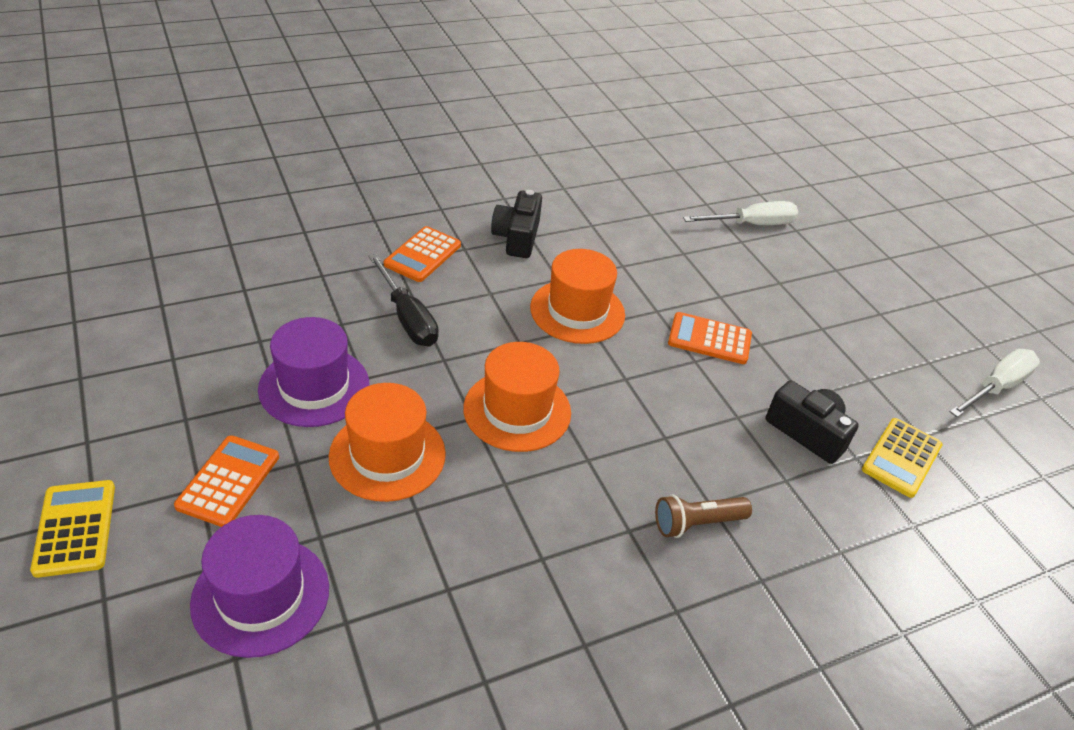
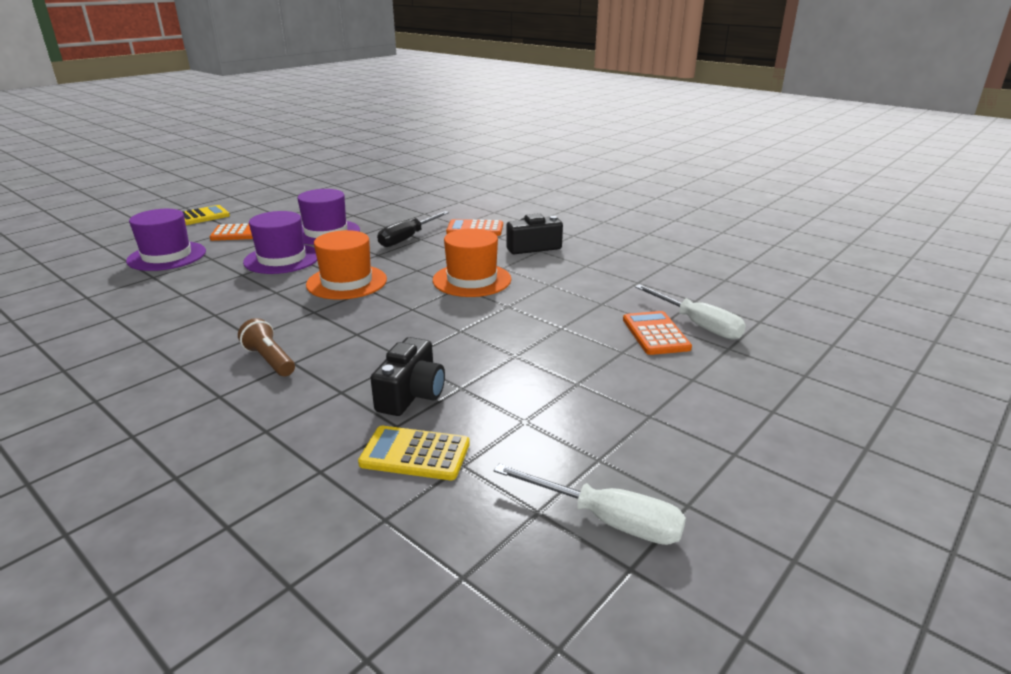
camera: 70 degrees right, 15 degrees down
(387, 455) = (282, 259): orange hat -> purple hat
(709, 339) = (495, 332): orange calculator -> orange calculator (655, 334)

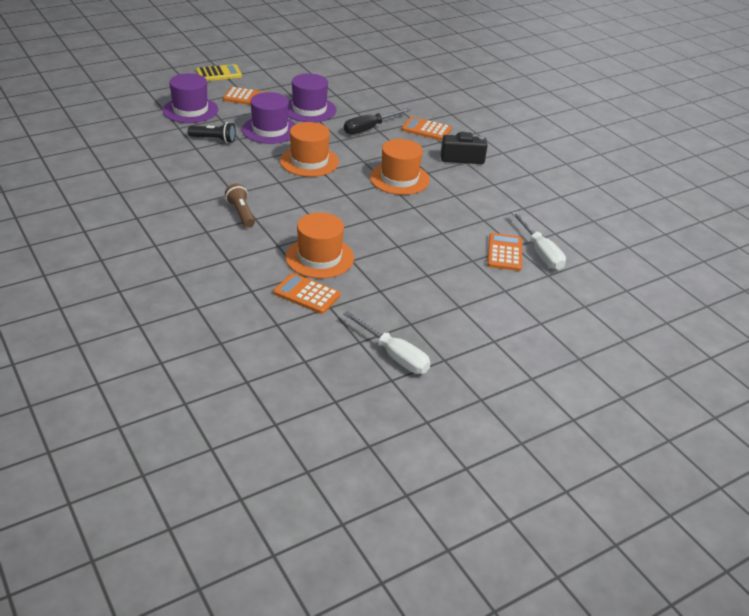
camera: 15 degrees right, 10 degrees up
(207, 281) = (214, 139): none -> black flashlight
(411, 394) = (319, 257): black camera -> orange hat
(415, 454) = (307, 294): yellow calculator -> orange calculator

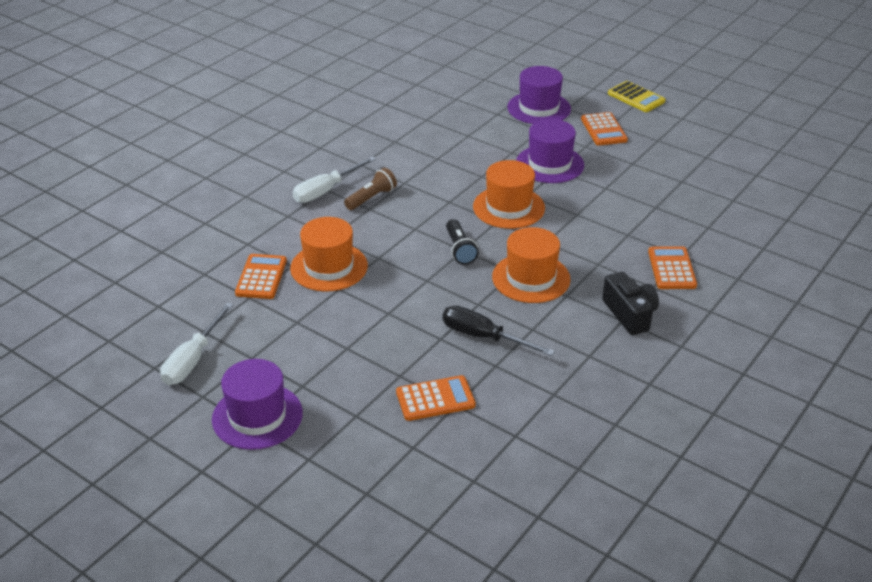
camera: 70 degrees right, 0 degrees up
(214, 139) = (494, 139): black flashlight -> black flashlight (459, 249)
(309, 110) = (623, 174): purple hat -> purple hat (257, 416)
(369, 128) = (625, 226): black screwdriver -> black screwdriver (483, 337)
(540, 252) = (458, 430): white screwdriver -> white screwdriver (326, 190)

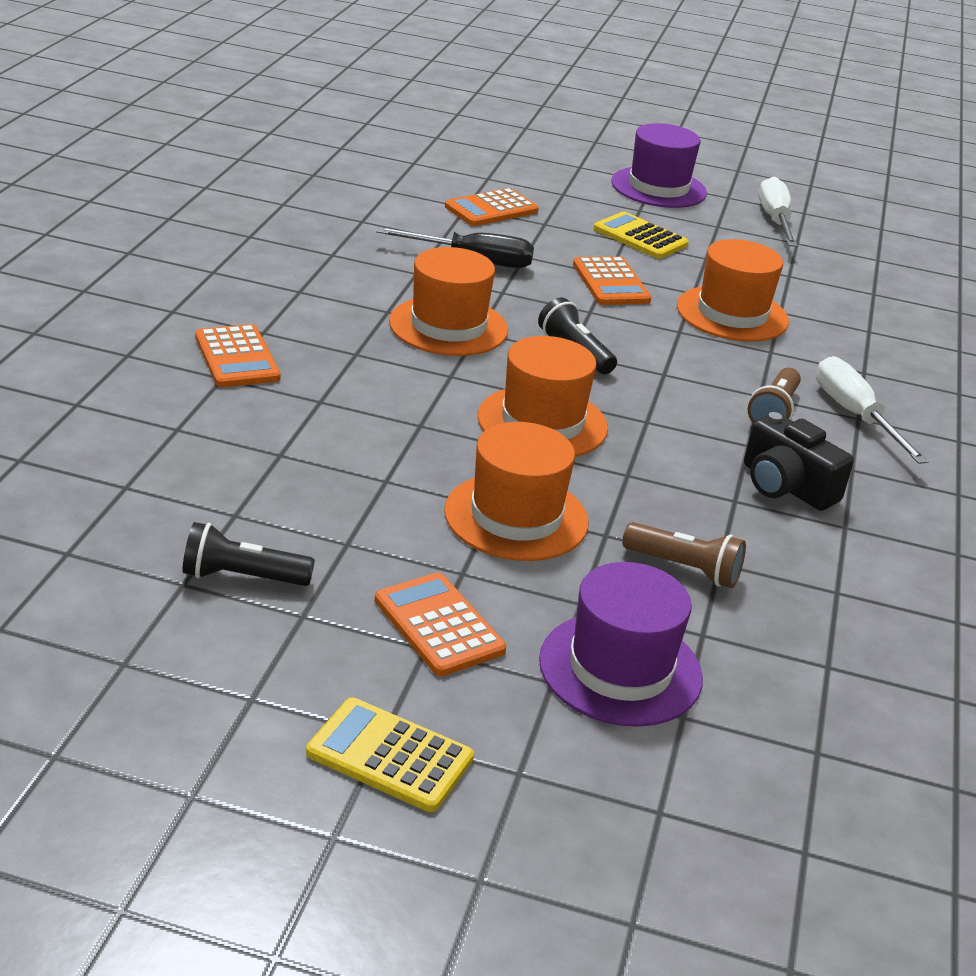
camera: 155 degrees right, 5 degrees down
(261, 277) = (801, 296): orange calculator -> orange calculator (611, 283)
(326, 190) = (855, 415): white screwdriver -> white screwdriver turned 45 degrees counterclockwise
(331, 350) = (640, 237): none -> yellow calculator
(486, 135) = (684, 569): none -> brown flashlight
(549, 164) = (516, 517): purple hat -> orange hat
(630, 314) = (290, 297): black camera -> black camera (786, 486)
(681, 156) = (242, 577): none -> black flashlight

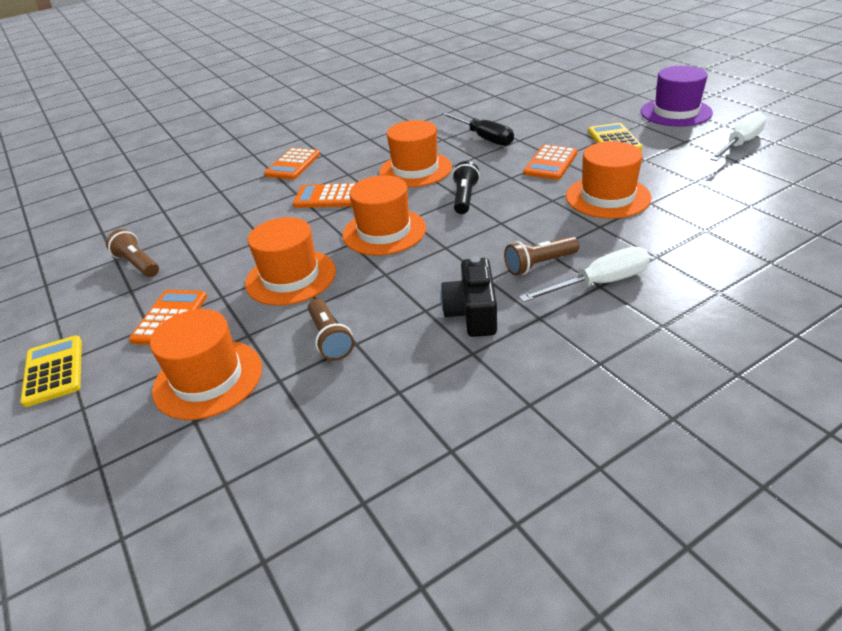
camera: 50 degrees right, 5 degrees up
(242, 577) = (138, 264): black flashlight -> brown flashlight
(491, 209) = (539, 112): orange calculator -> orange calculator (327, 197)
(620, 669) = (208, 379): purple hat -> orange hat
(855, 415) = (599, 283): white screwdriver -> white screwdriver turned 45 degrees clockwise

